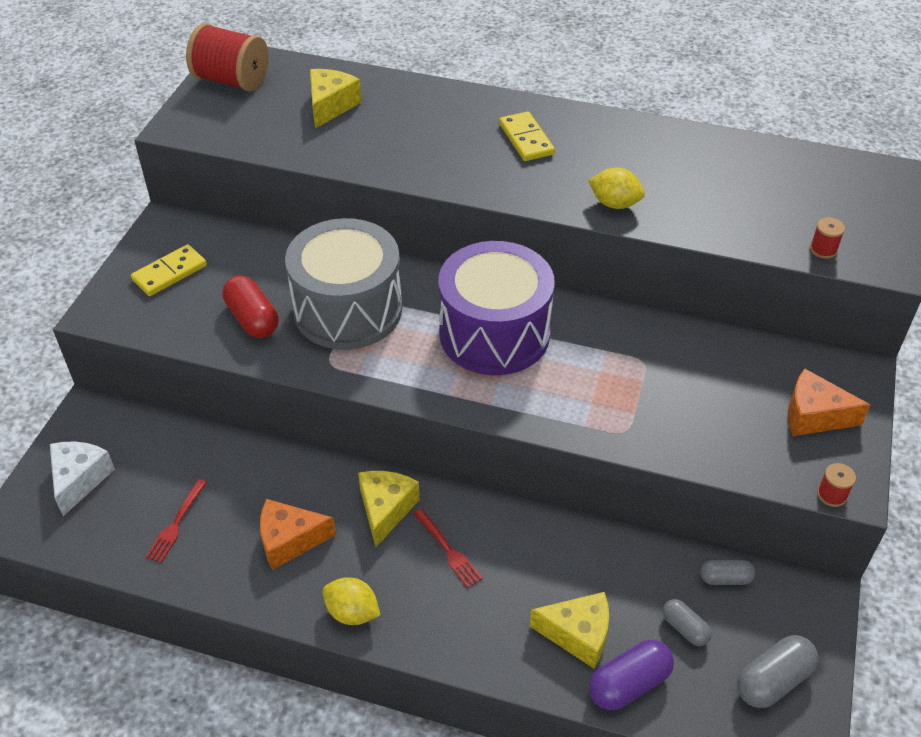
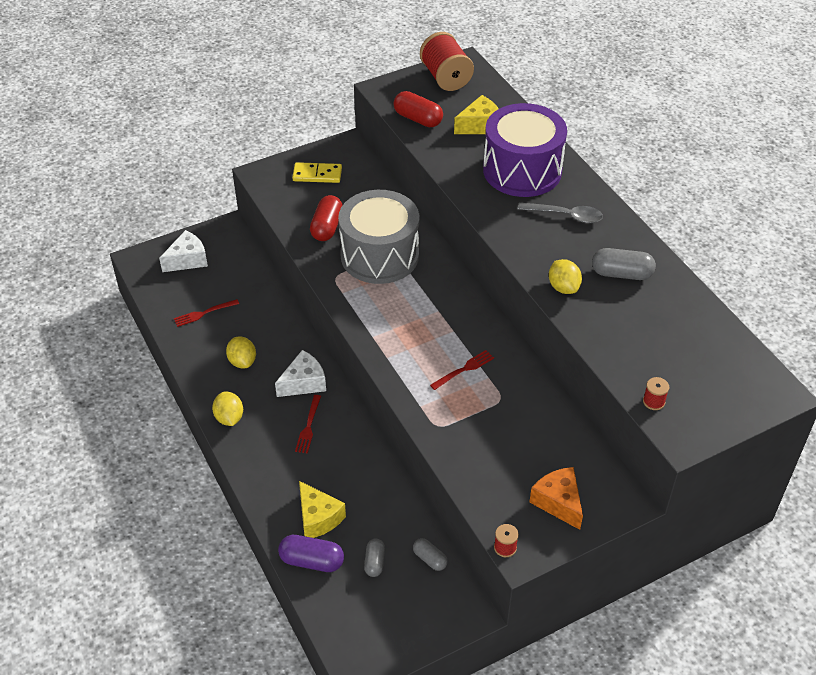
camera: 45 degrees right, 0 degrees up
(257, 135) = (418, 119): none -> red capsule
(289, 540) = (242, 361): orange cheese -> yellow lemon
(385, 509) = (304, 382): yellow cheese -> white cheese
(494, 333) = (439, 323): purple drum -> purple drum (522, 170)
(526, 139) = (566, 215): yellow domino -> grey spoon
(575, 360) = (464, 369): none -> red fork
(773, 680) = (385, 625): grey capsule -> grey capsule (621, 274)

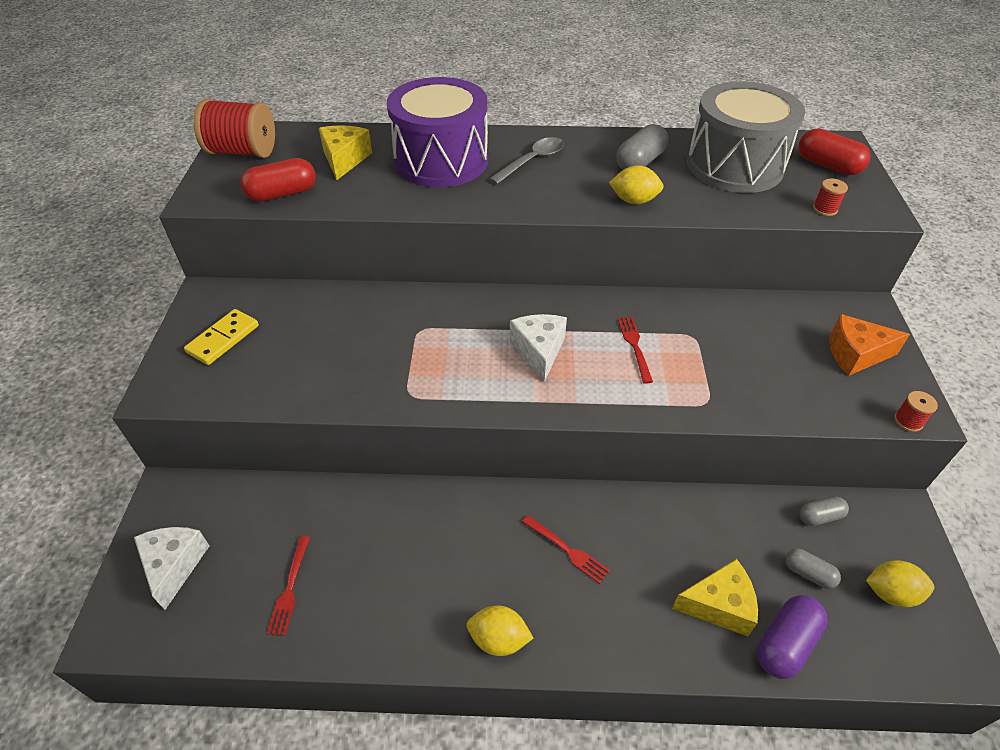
camera: 60 degrees left, 0 degrees up
(242, 361) = (411, 578): yellow lemon -> yellow lemon (890, 593)
(304, 382) = (494, 524): white cheese -> white cheese (539, 351)
(327, 227) = (320, 367): red capsule -> red capsule (828, 166)
(379, 255) = (410, 341): grey drum -> grey drum (734, 166)

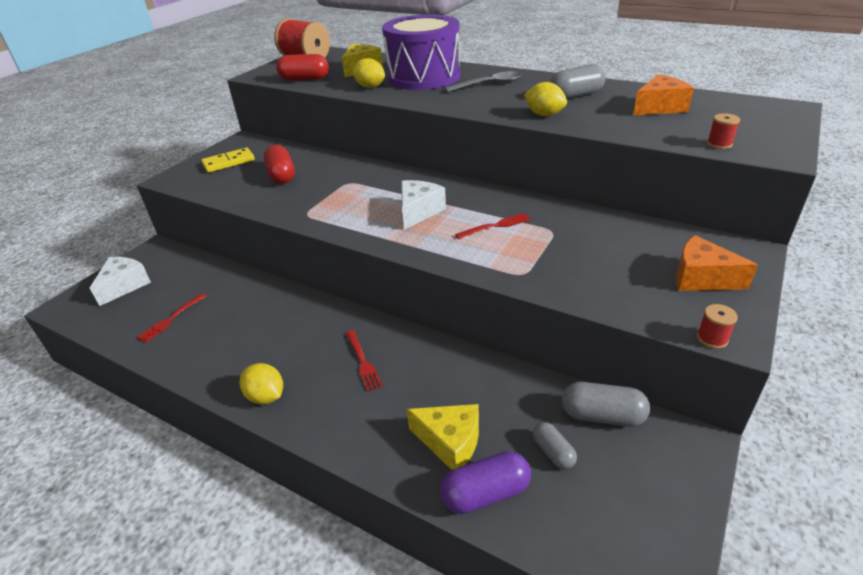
camera: 30 degrees right, 10 degrees down
(634, 346) = (496, 226): red fork -> red fork turned 45 degrees clockwise
(734, 166) = (659, 107): grey drum -> orange cheese
(820, 516) = (602, 416): grey capsule -> grey capsule, size x1.63
(828, 166) = (756, 119): red capsule -> red capsule (281, 175)
(890, 593) = (626, 500): yellow lemon -> yellow lemon (370, 87)

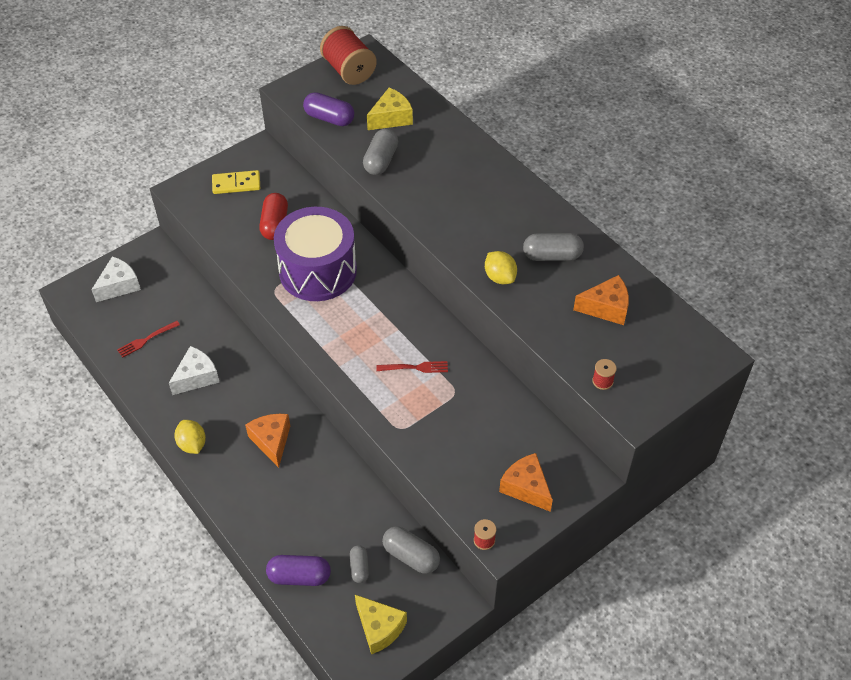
camera: 20 degrees right, 15 degrees up
(304, 79) = (329, 118): red capsule -> purple capsule
(363, 361) = (271, 441): red fork -> orange cheese
(370, 87) = (381, 160): yellow lemon -> grey capsule
(418, 212) = (364, 324): white cheese -> white cheese (196, 377)
(423, 77) = (440, 160): purple drum -> purple drum (318, 271)
(450, 442) = (298, 532): yellow cheese -> yellow cheese (379, 628)
(489, 84) = (489, 202): grey spoon -> none

